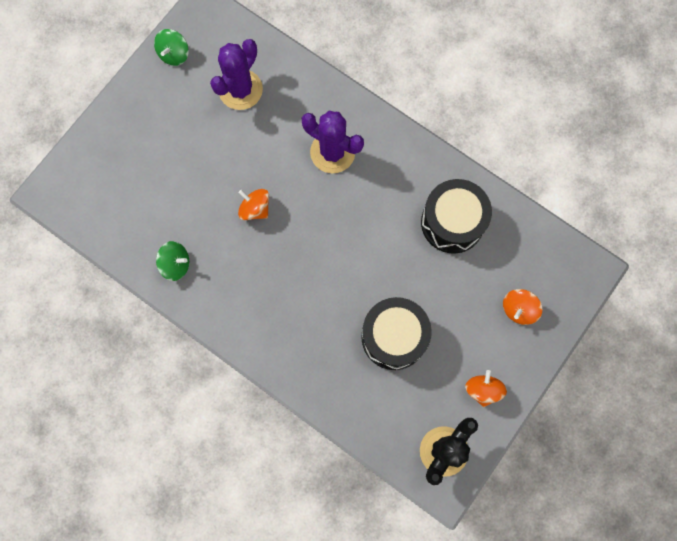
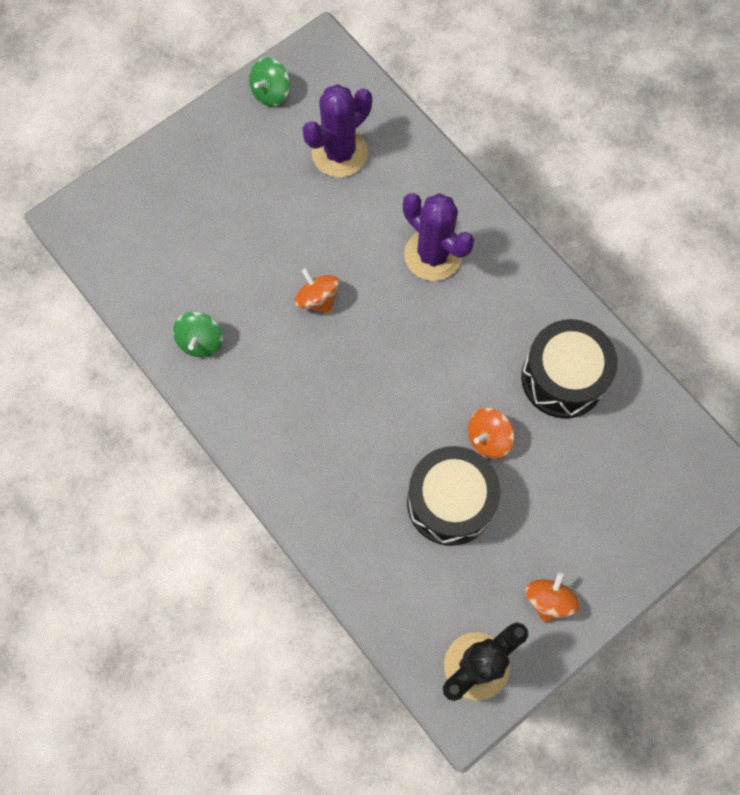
camera: 15 degrees right, 5 degrees down
(175, 264) = (201, 341): green spinning top -> green spinning top turned 75 degrees clockwise
(519, 309) = (621, 509): orange spinning top -> orange spinning top (488, 438)

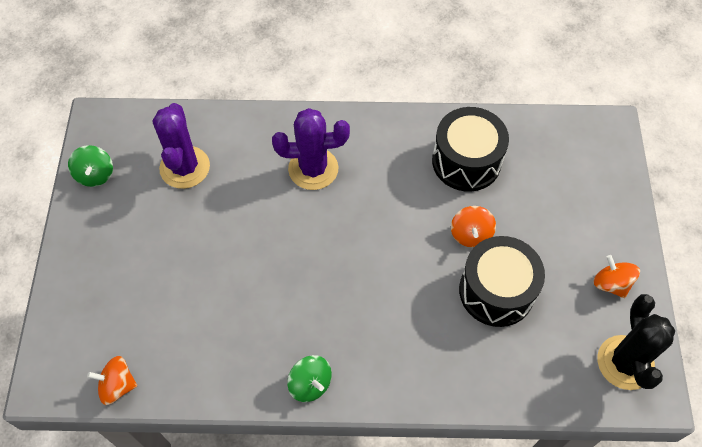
camera: 50 degrees left, 10 degrees down
(201, 341) = (234, 364): green spinning top -> green spinning top (310, 384)
(317, 299) = (277, 262): orange spinning top -> orange spinning top (117, 385)

